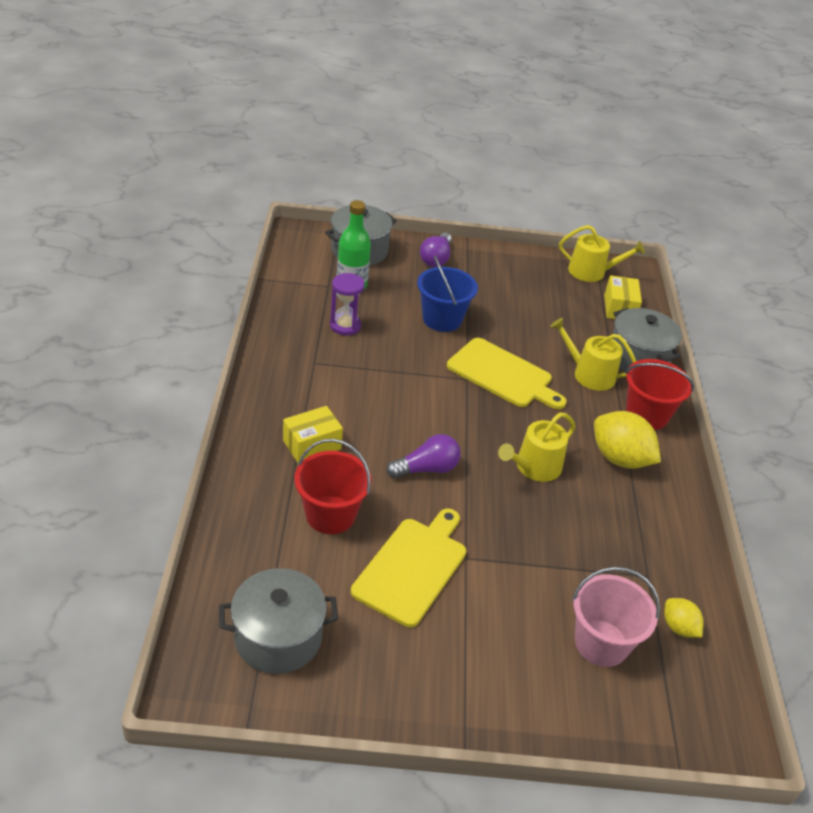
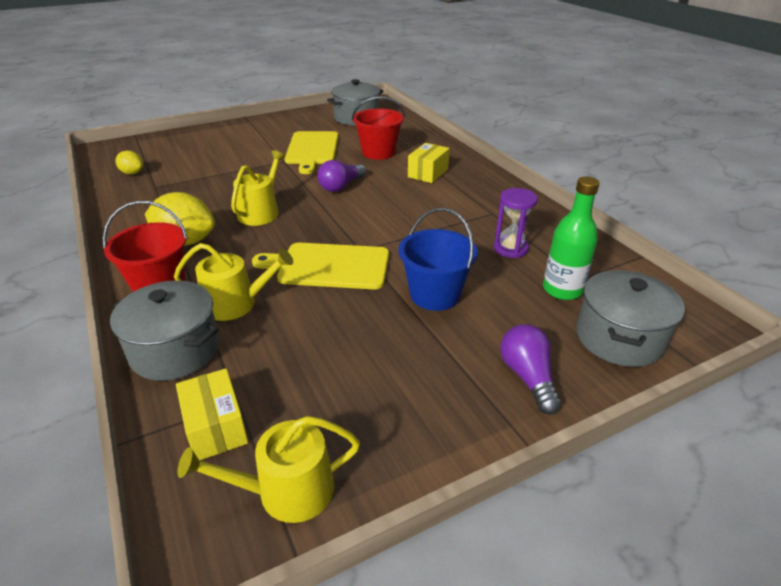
camera: 155 degrees right, 5 degrees down
(601, 643) = (184, 156): pink bucket -> none

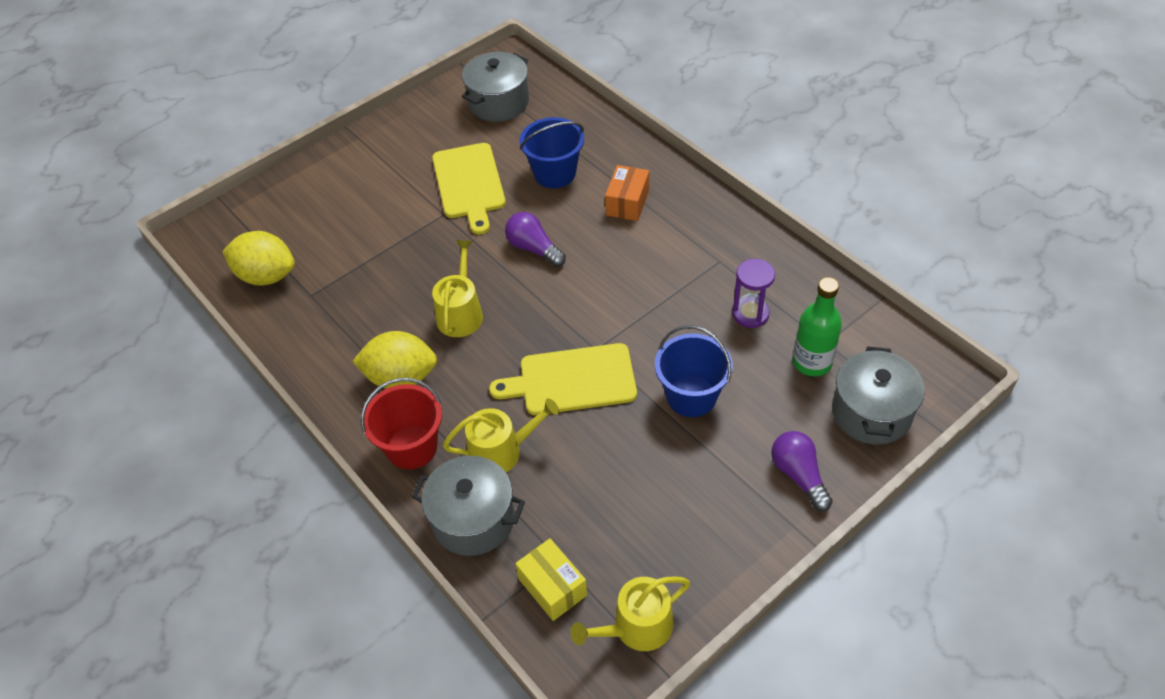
camera: 10 degrees left, 15 degrees up
(132, 173) = (266, 276): yellow lemon -> yellow lemon, size x1.83
(341, 186) = (534, 248): purple light bulb -> purple light bulb turned 105 degrees clockwise
(378, 152) = (554, 173): red bucket -> blue bucket
(428, 173) = (627, 203): yellow box -> orange box

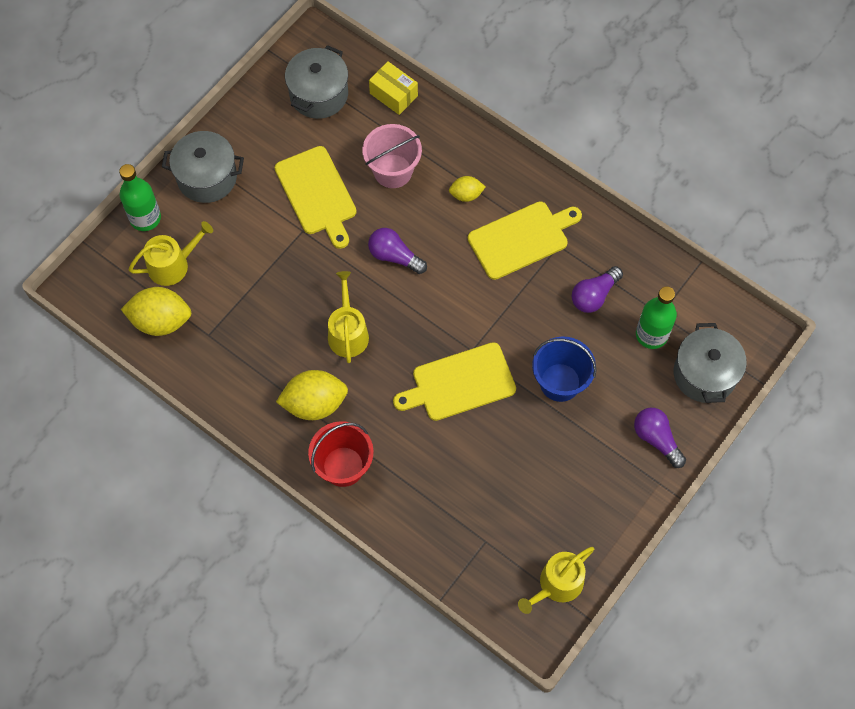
camera: 15 degrees left, 15 degrees up
(287, 184) = (145, 218): none -> green bottle
(473, 519) = (411, 520): grey pot -> grey pot (207, 177)
(501, 451) = (417, 458): yellow watering can -> yellow watering can (173, 265)
(552, 587) = (487, 565): yellow box -> yellow box (393, 95)
(554, 173) = (393, 171): blue bucket -> pink bucket
(627, 203) = (466, 195): orange box -> yellow lemon
(678, 249) = (521, 239): none -> yellow cutting board
(750, 314) = (594, 295): purple hourglass -> purple light bulb

